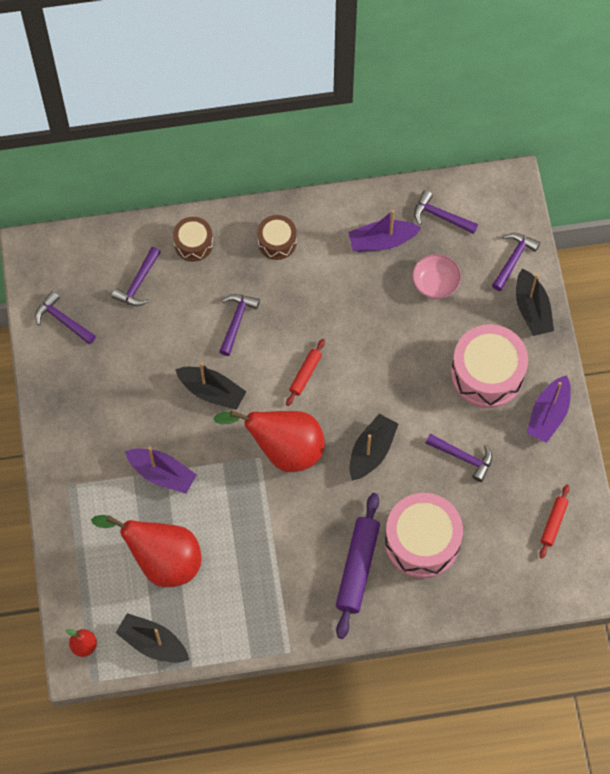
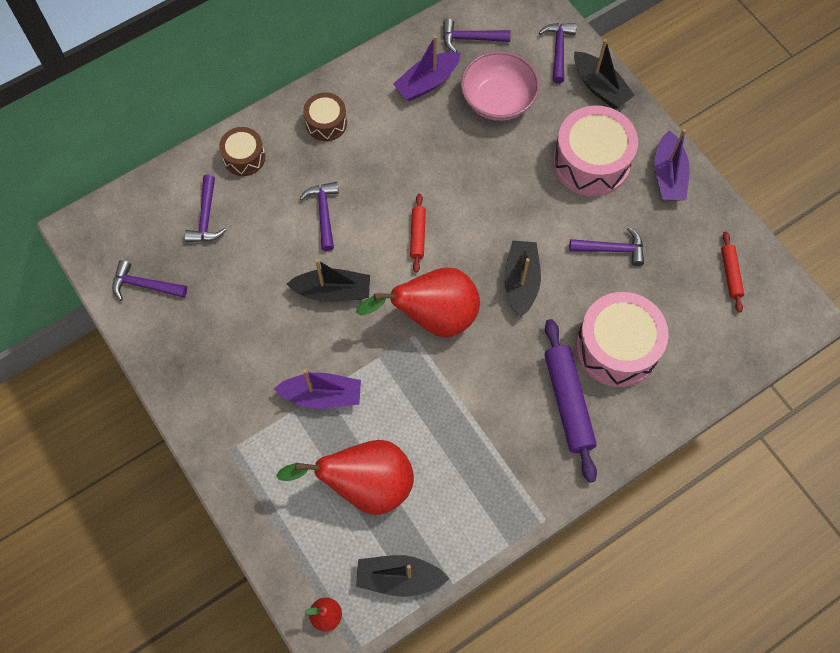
camera: 25 degrees left, 0 degrees up
(435, 283) = (498, 100): pink bowl -> pink bowl, size x1.50

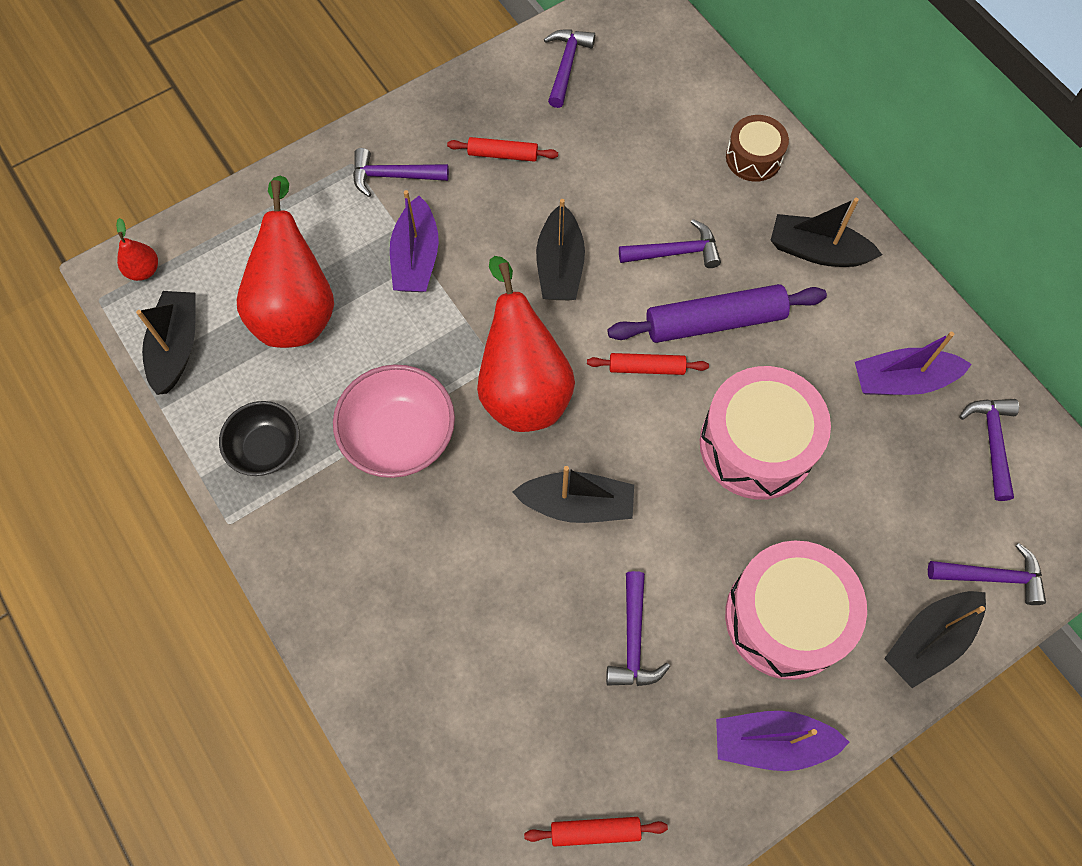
camera: 90 degrees right, 0 degrees up
(206, 217) = (662, 121): purple hammer -> purple hammer (393, 176)
(229, 333) = (502, 154): none -> red rolling pin
(326, 123) = (817, 251): brown drum -> black boat
(427, 82) = (902, 380): purple boat -> purple boat turned 60 degrees counterclockwise
(484, 497) = (266, 448): none -> black bowl
(498, 100) = (883, 480): pink bowl -> pink bowl (399, 436)
(568, 402) = (391, 561): purple rolling pin -> purple rolling pin (714, 321)
(617, 347) = (472, 637): pink drum -> pink drum (756, 445)

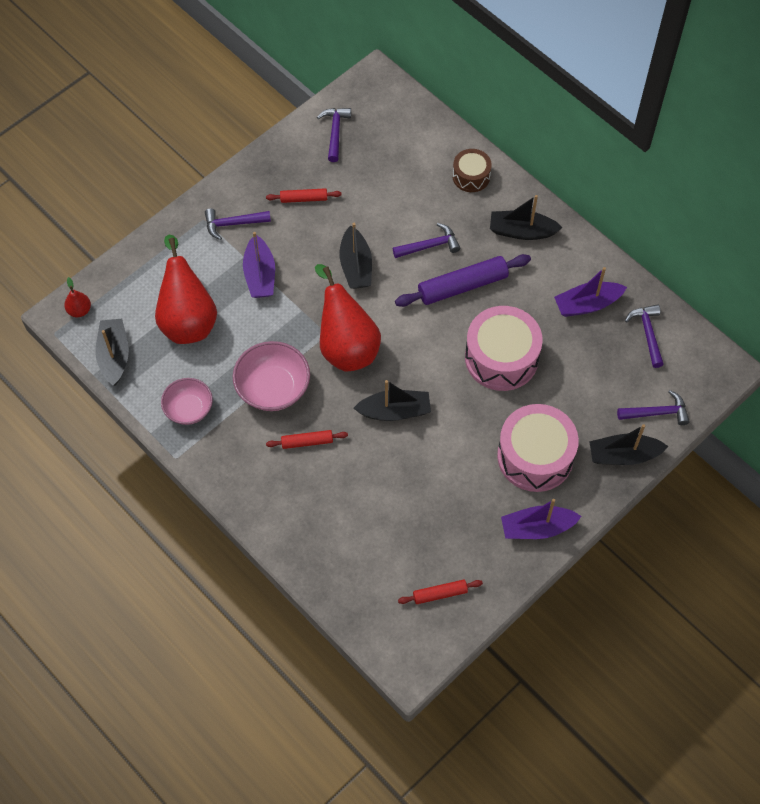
camera: 10 degrees left, 5 degrees down
(266, 448) = (189, 409): black bowl -> pink bowl
(633, 640) = (444, 484): purple hammer -> none
(646, 368) = (424, 322): red rolling pin -> red rolling pin (307, 442)
(929, 640) = (623, 455): black boat -> black boat turned 45 degrees clockwise

